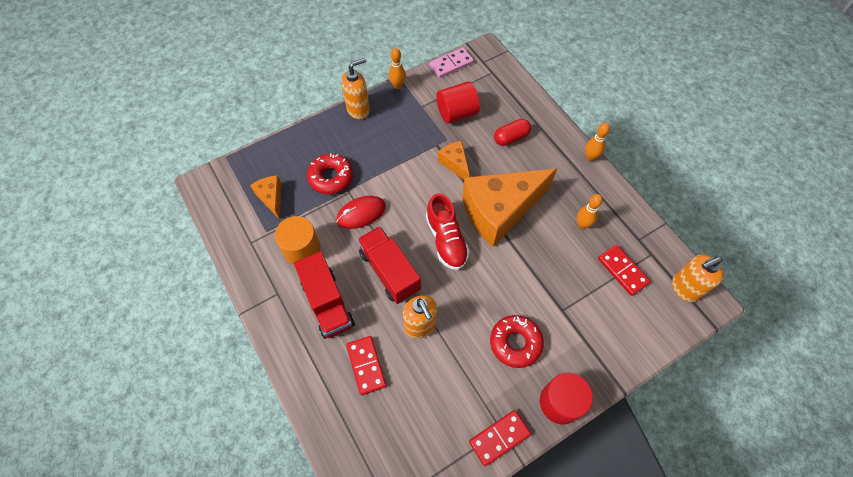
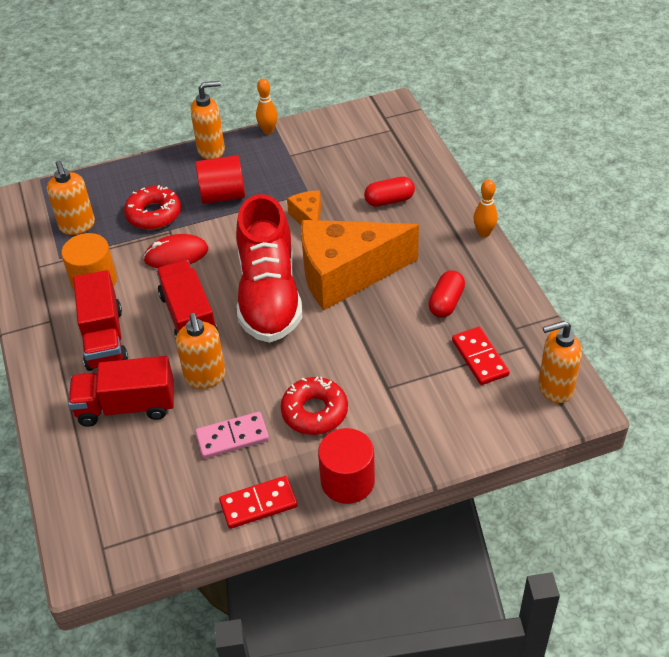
camera: 15 degrees right, 15 degrees down
(271, 198) = (77, 226): orange cheese -> orange soap dispenser
(366, 365) = (126, 406): red domino -> red truck
(446, 240) = (269, 295): red shoe -> red shoe, size x1.62
(451, 64) = (342, 116): pink domino -> pink domino (232, 437)
(457, 113) = (331, 167): red cylinder -> red cylinder (222, 195)
(582, 225) = (446, 302): orange bowling pin -> red capsule

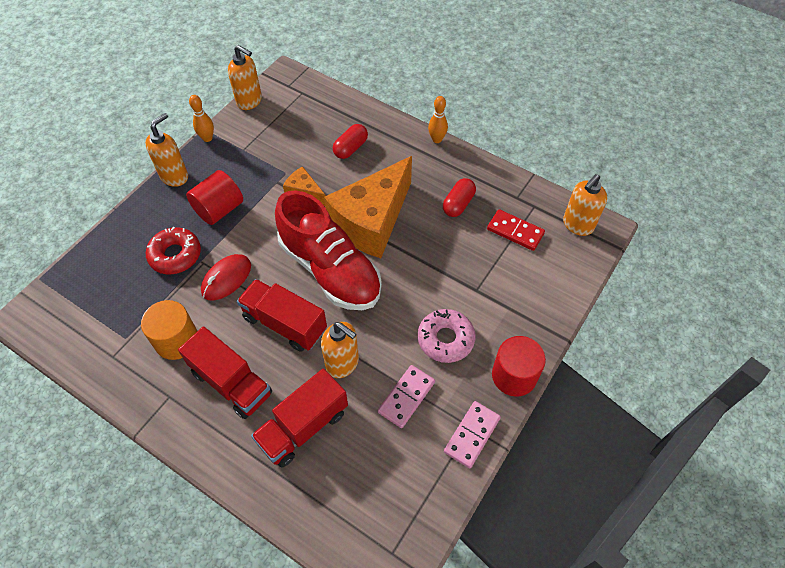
camera: 40 degrees left, 10 degrees up
(77, 226) = (116, 301): orange soap dispenser -> orange soap dispenser (249, 101)
(258, 504) = (472, 435): red domino -> pink domino
(314, 412) = (445, 339): red donut -> pink donut
(446, 302) = (458, 204): red capsule -> red capsule turned 45 degrees clockwise

